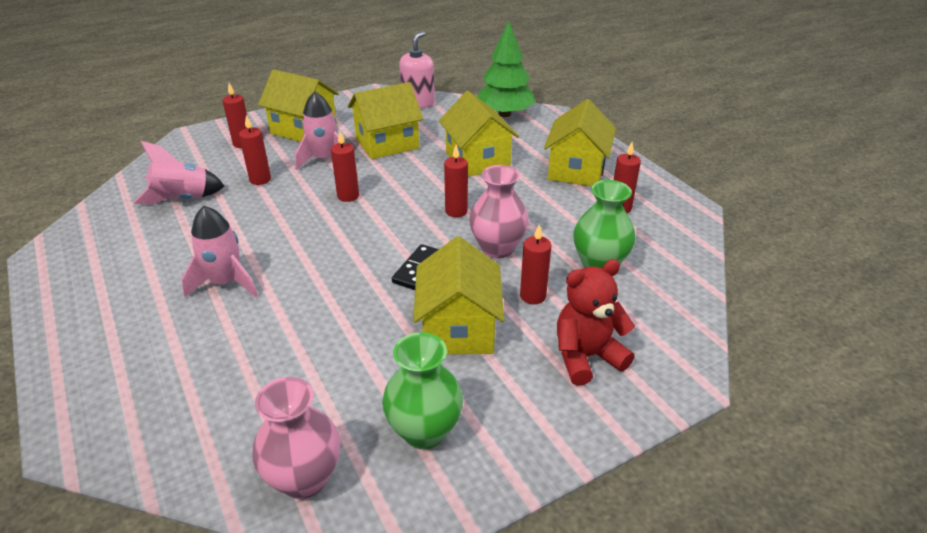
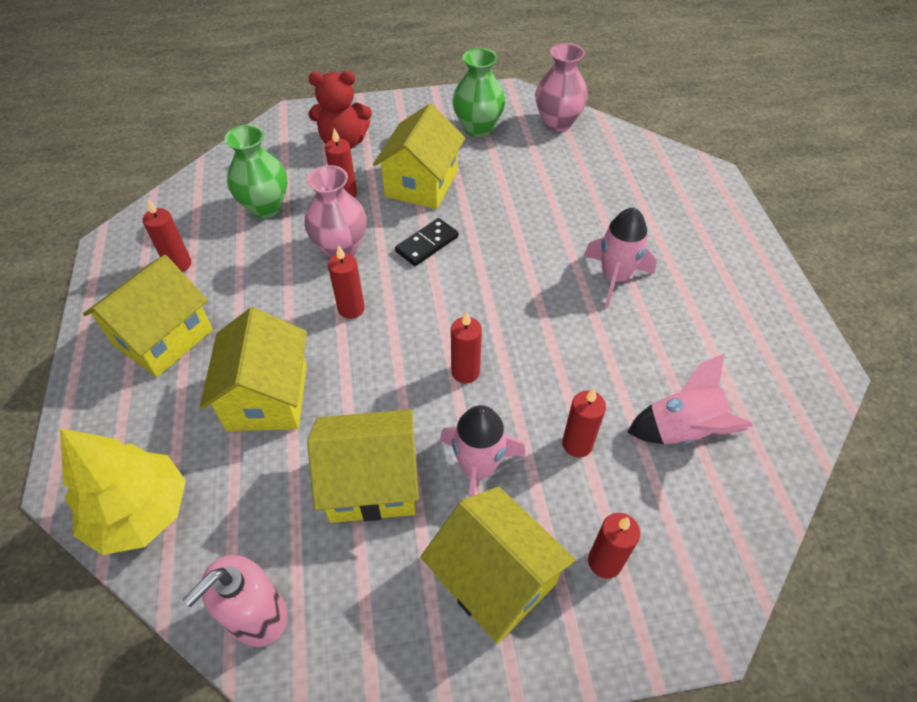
camera: 160 degrees left, 15 degrees up
(504, 114) = (140, 512): green tree -> yellow tree

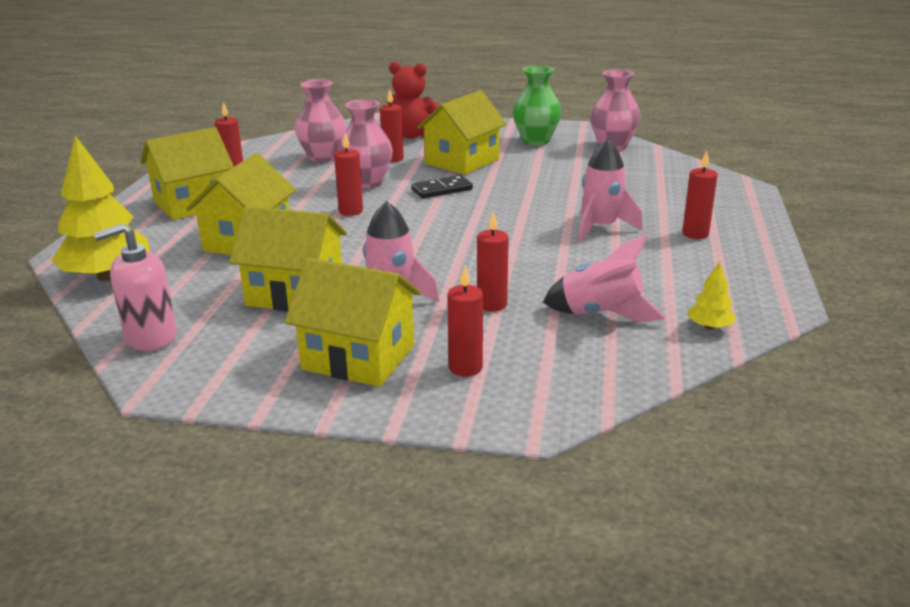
camera: 20 degrees right, 25 degrees down
(265, 207) = (323, 157): green vase -> pink vase
(465, 372) = (421, 254): red candle -> red candle (695, 234)
(495, 579) = (358, 357): yellow house -> yellow house turned 45 degrees counterclockwise
(783, 423) = (709, 327): none -> yellow tree

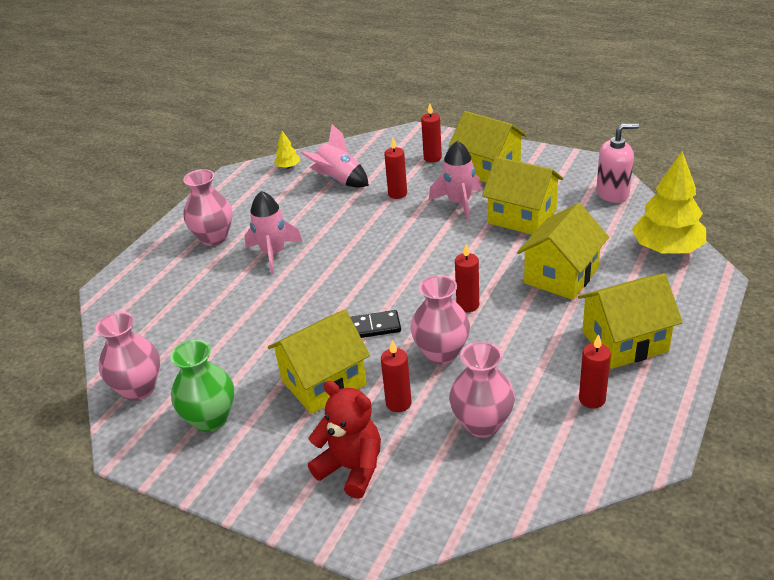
camera: 160 degrees left, 10 degrees up
(695, 234) = (214, 238): red candle -> pink vase

